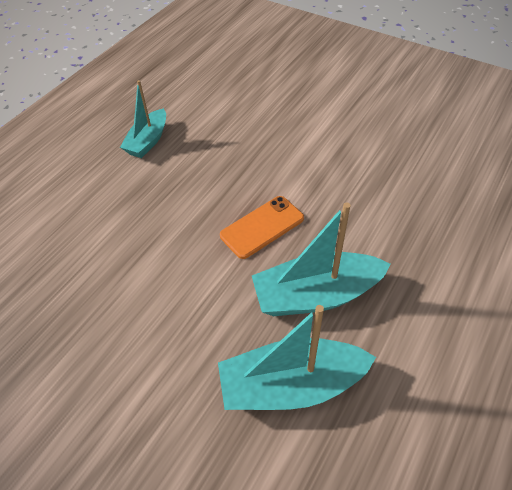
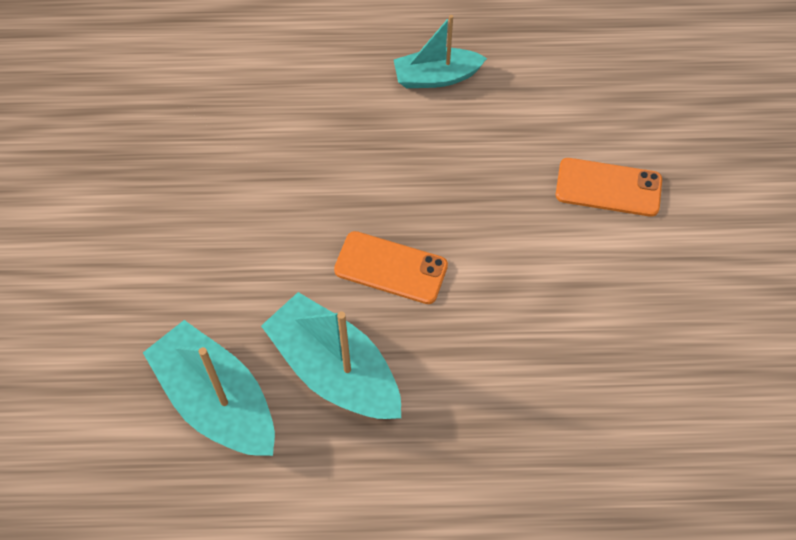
camera: 55 degrees right, 10 degrees up
(289, 108) = (608, 187): none -> orange phone

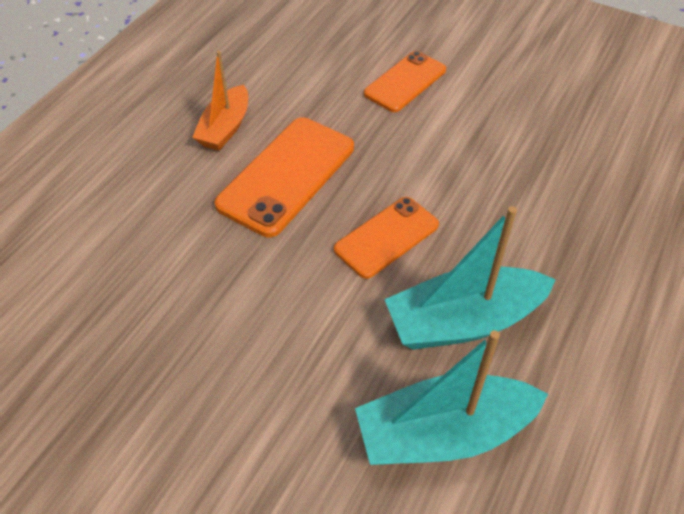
camera: 60 degrees left, 10 degrees down
(411, 155) = (287, 176): none -> orange phone
(436, 77) = (225, 128): turquoise boat -> orange boat

